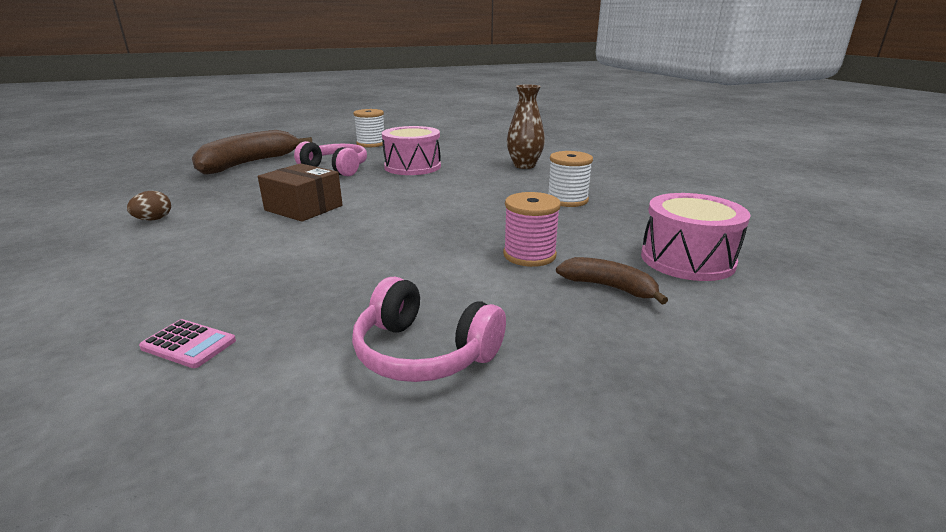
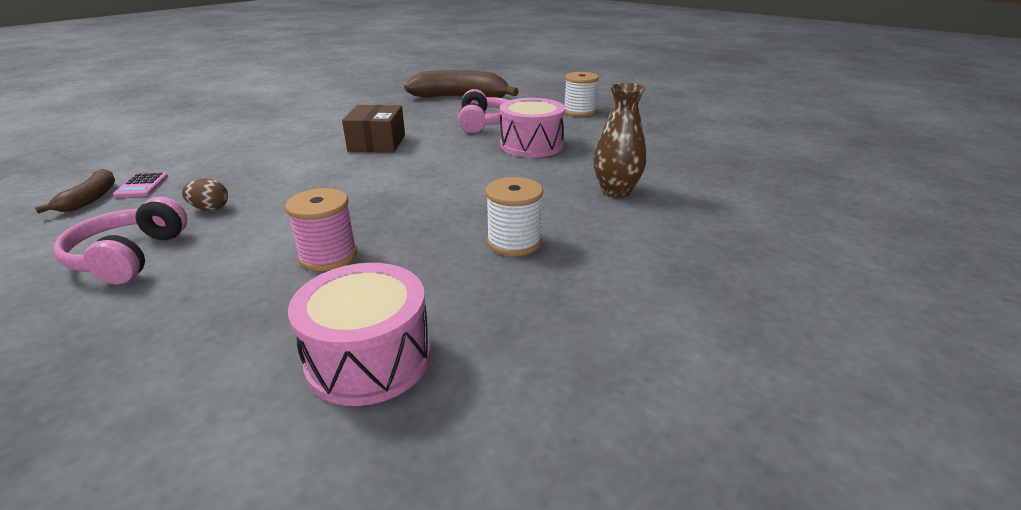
camera: 60 degrees right, 5 degrees up
(154, 219) = (321, 116): brown egg -> brown egg (210, 208)
(609, 287) = (265, 315): brown banana -> brown banana (90, 198)

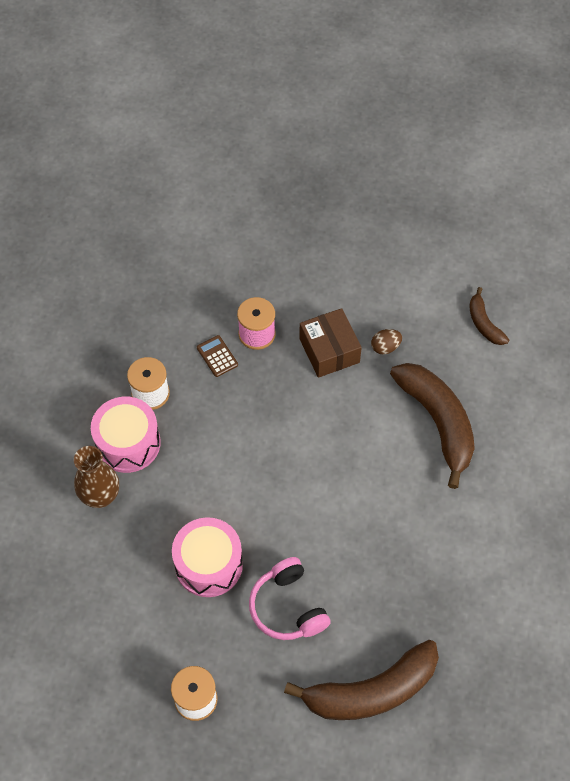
camera: 155 degrees right, 30 degrees up
(129, 256) = (372, 287): pink headphones -> none
(142, 186) = (471, 351): pink calculator -> none
(251, 161) = (437, 422): none -> brown banana
(369, 359) = (175, 277): pink drum -> pink drum (128, 443)
(377, 143) = (361, 504): brown box -> brown box (329, 350)
(401, 250) = (217, 356): none -> brown calculator

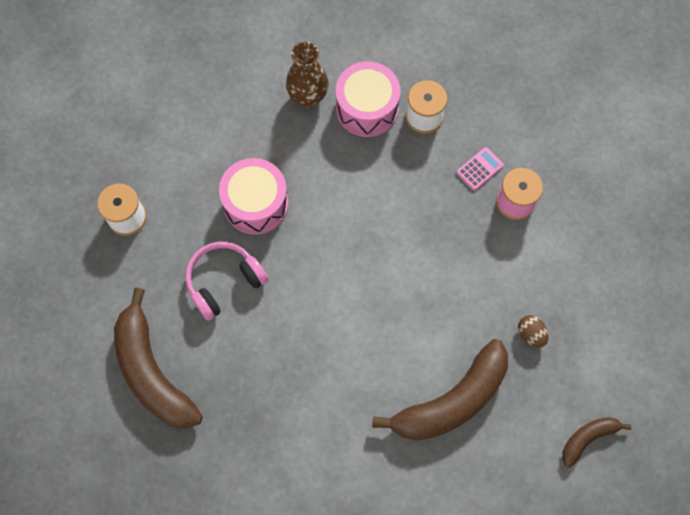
camera: 80 degrees right, 10 degrees up
(217, 356) = (479, 169): brown calculator -> pink calculator
(329, 350) = (512, 277): brown box -> none

